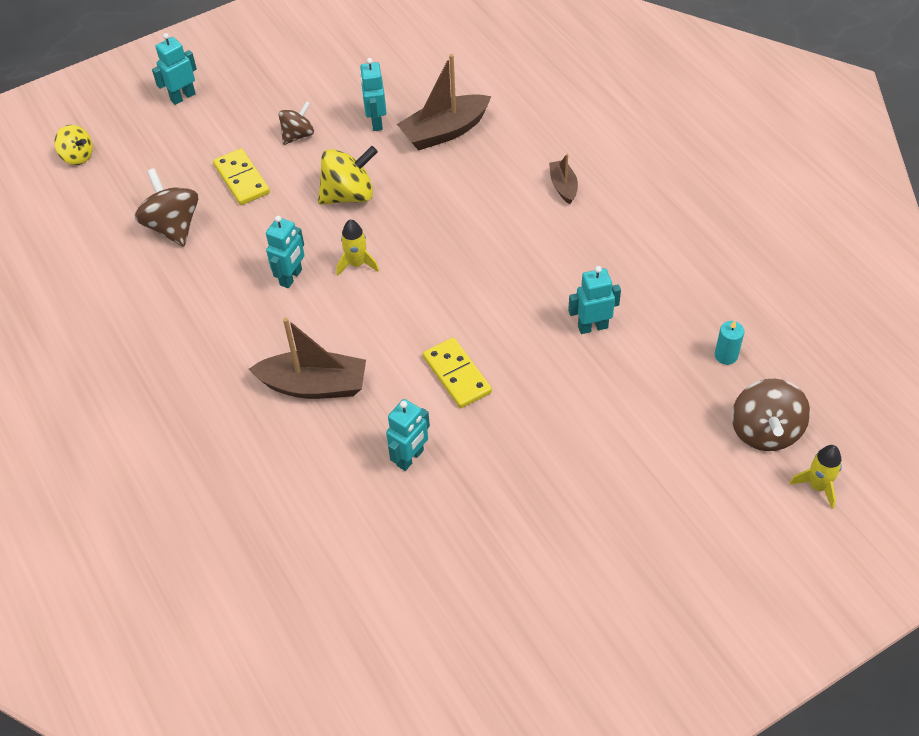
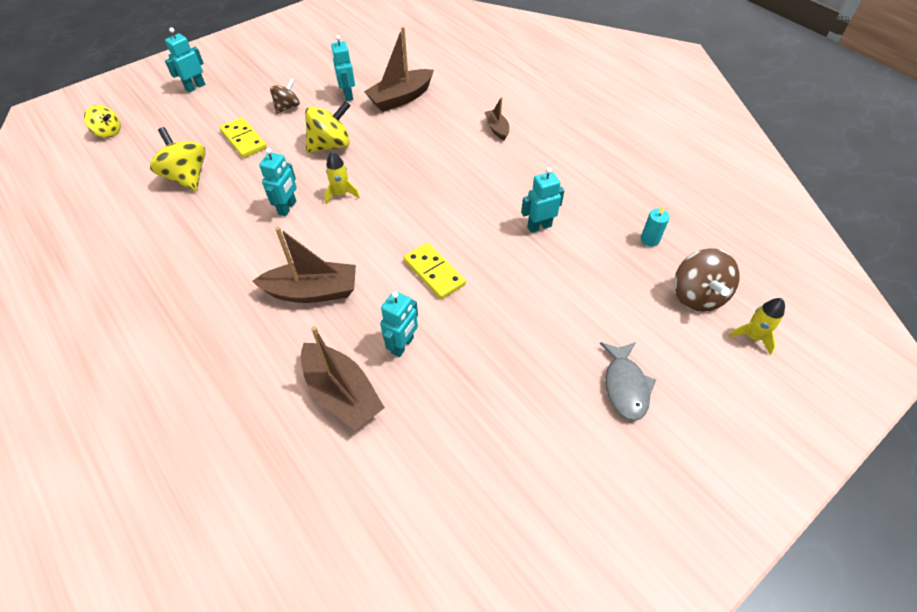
camera: 10 degrees left, 0 degrees up
(173, 226) = (187, 177): brown spinning top -> yellow spinning top
(339, 505) = (342, 394): none -> brown boat
(653, 527) = (625, 386): none -> grey fish

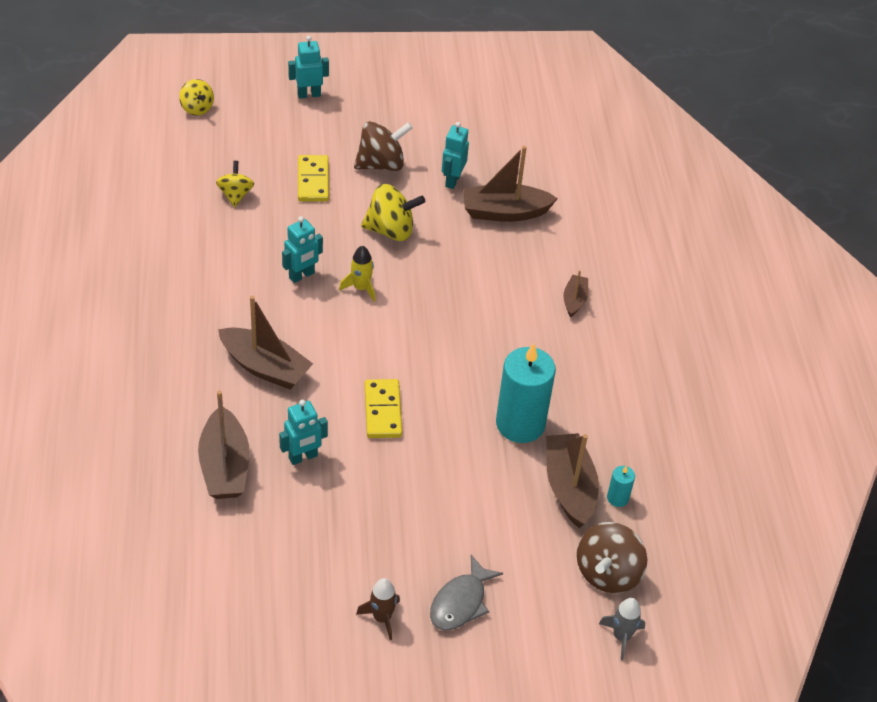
camera: 30 degrees right, 5 degrees down
(187, 177) = (235, 195): yellow spinning top -> yellow spinning top, size x0.63
(287, 107) = (381, 164): brown spinning top -> brown spinning top, size x1.58
(539, 226) = (520, 424): turquoise robot -> turquoise candle
(581, 441) = (382, 618): none -> brown rocket
(613, 251) = (569, 487): none -> brown boat
(752, 336) = (621, 636): yellow rocket -> grey rocket

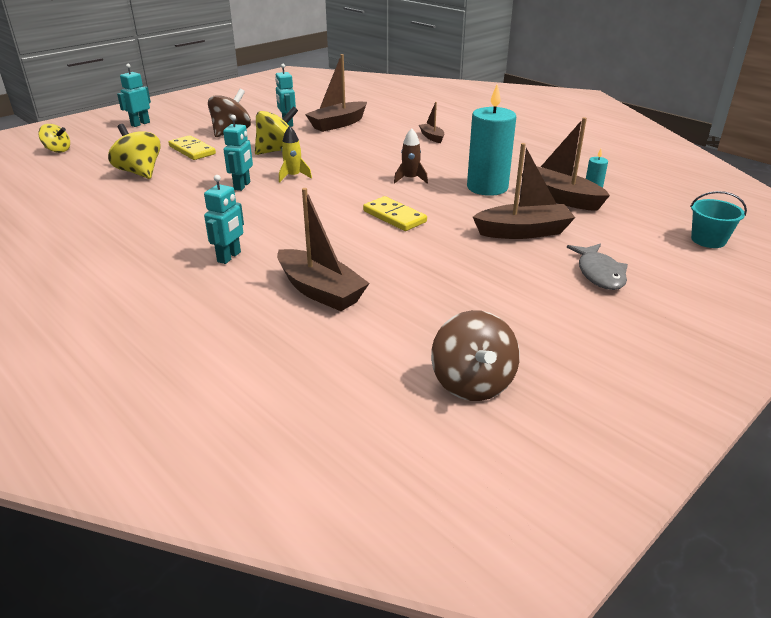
camera: 35 degrees left, 15 degrees down
(235, 195) = (139, 172): yellow spinning top -> yellow spinning top, size x1.58
(265, 367) = (277, 232): brown boat -> brown boat (523, 232)
(303, 457) = (374, 259): turquoise robot -> turquoise robot (229, 257)
(382, 618) = (568, 308): brown rocket -> brown rocket (410, 179)
(607, 573) = (647, 219): brown spinning top -> brown spinning top (472, 383)
(621, 636) = (708, 240): grey rocket -> turquoise bucket

